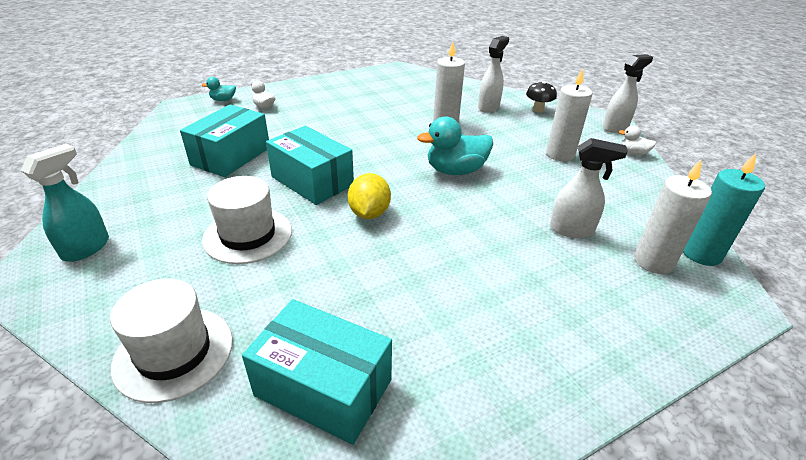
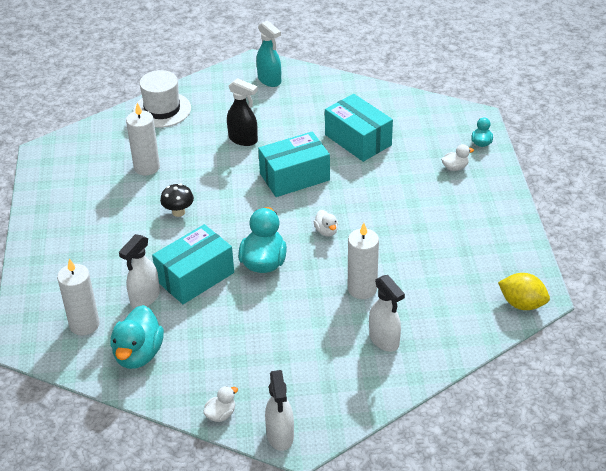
camera: 115 degrees right, 5 degrees up
(248, 235) = (243, 139): white hat -> black spray bottle
(323, 388) = (105, 152): turquoise box -> turquoise box (195, 277)
(369, 213) = (233, 197): yellow lemon -> yellow lemon (522, 304)
(388, 148) = (326, 231): none -> white duck
(538, 110) = (357, 384): black mushroom -> black mushroom (178, 212)
(560, 154) = (251, 350): white candle -> white candle (147, 167)
(638, 210) = (138, 354): none -> turquoise duck
(701, 254) = (70, 358): turquoise candle -> none

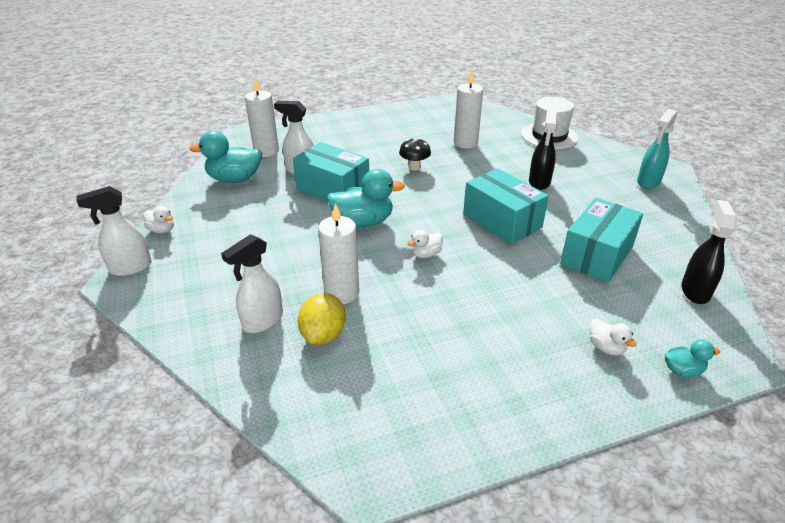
camera: 75 degrees right, 5 degrees down
(411, 109) = (695, 291): none -> black spray bottle
(522, 304) = (348, 455): yellow lemon -> yellow lemon (323, 335)

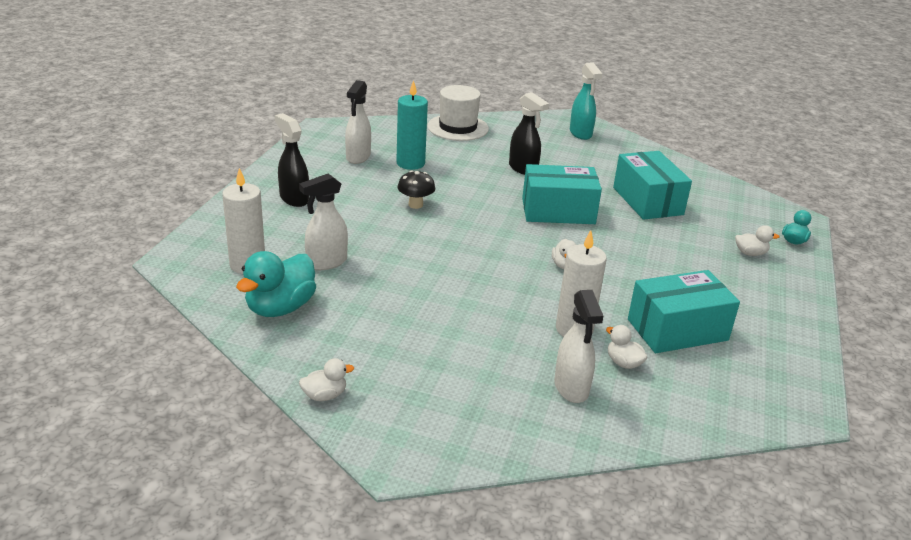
camera: 55 degrees left, 5 degrees down
(130, 268) = (378, 443): white spray bottle -> white spray bottle (358, 157)
(323, 335) = (623, 363): yellow lemon -> white duck
(333, 189) = (392, 261): turquoise box -> turquoise box (677, 329)
(363, 222) = (475, 271): turquoise duck -> none
(465, 143) = (410, 163): white candle -> turquoise candle
(695, 291) = (723, 193): black spray bottle -> black spray bottle (294, 199)

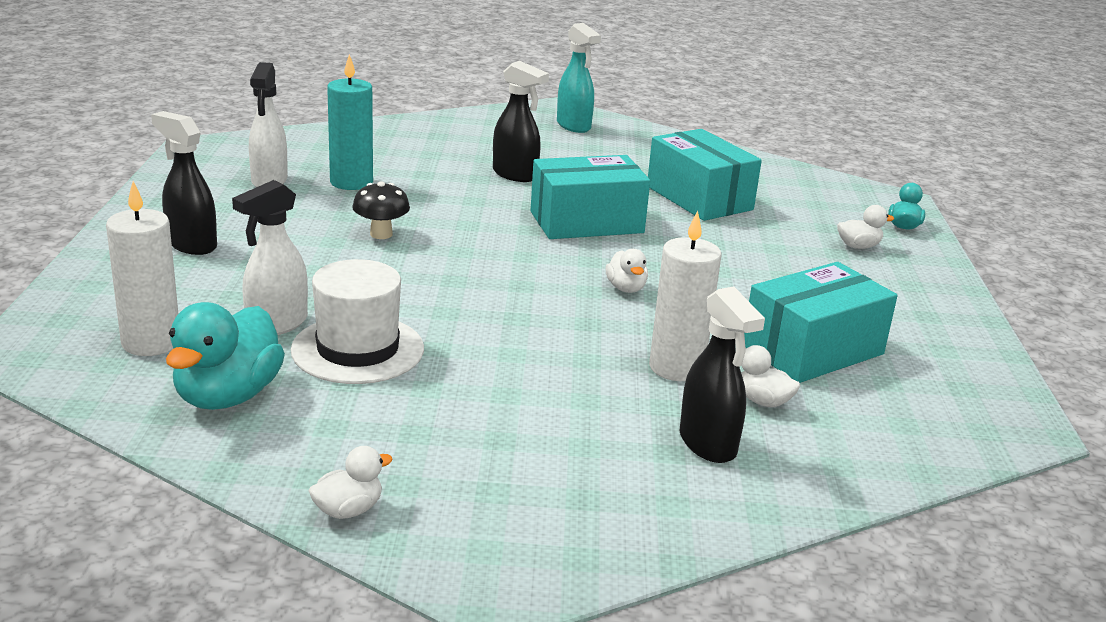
camera: 15 degrees left, 5 degrees down
(458, 127) = (401, 132): white hat -> white hat (357, 349)
(571, 388) = (708, 444): white spray bottle -> black spray bottle

